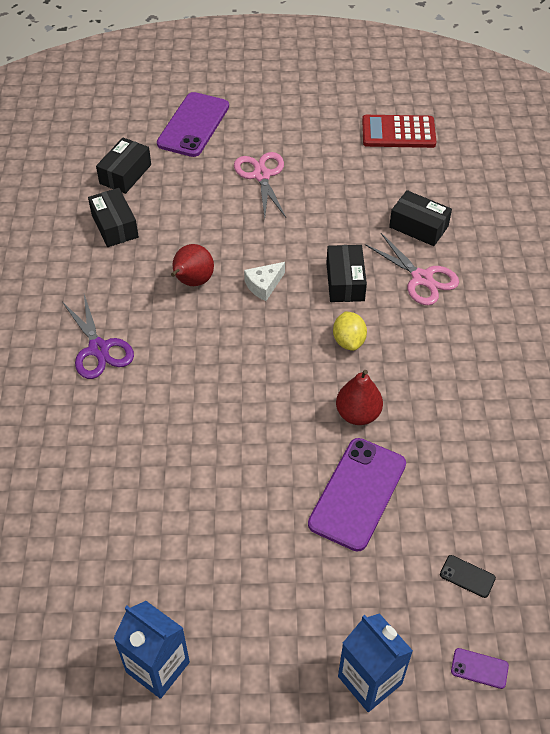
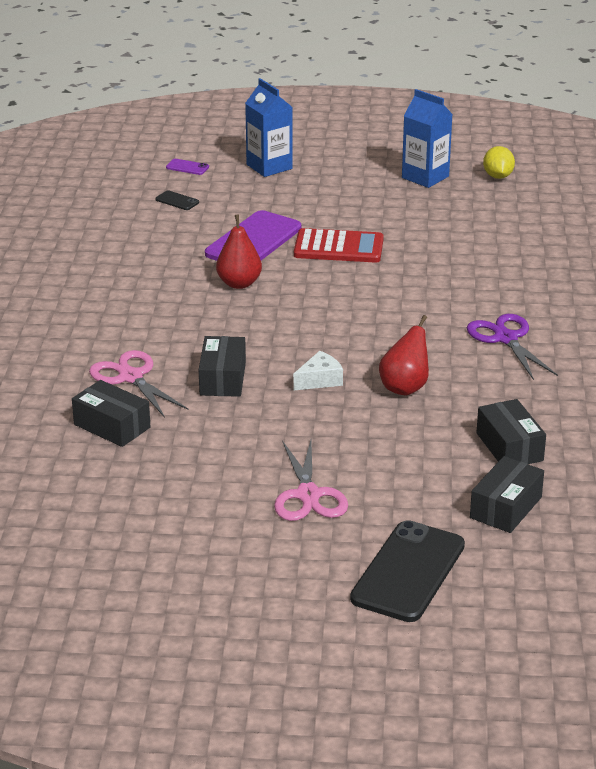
camera: 175 degrees left, 20 degrees down
(193, 125) = (408, 572): purple phone -> black phone
(348, 341) = (233, 332): yellow lemon -> yellow lemon (498, 176)
(398, 132) = (89, 543): red calculator -> red calculator (338, 247)

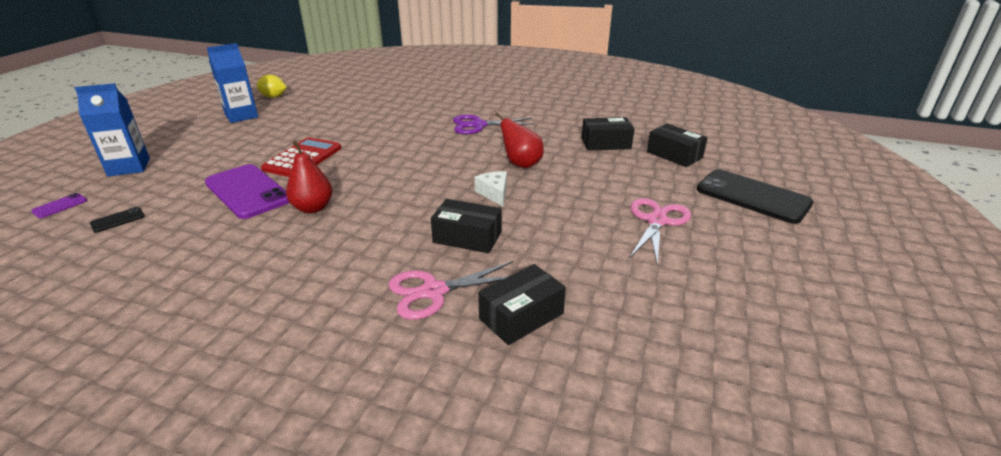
camera: 75 degrees left, 0 degrees up
(308, 495) = (657, 221): pink scissors -> pink scissors turned 75 degrees counterclockwise

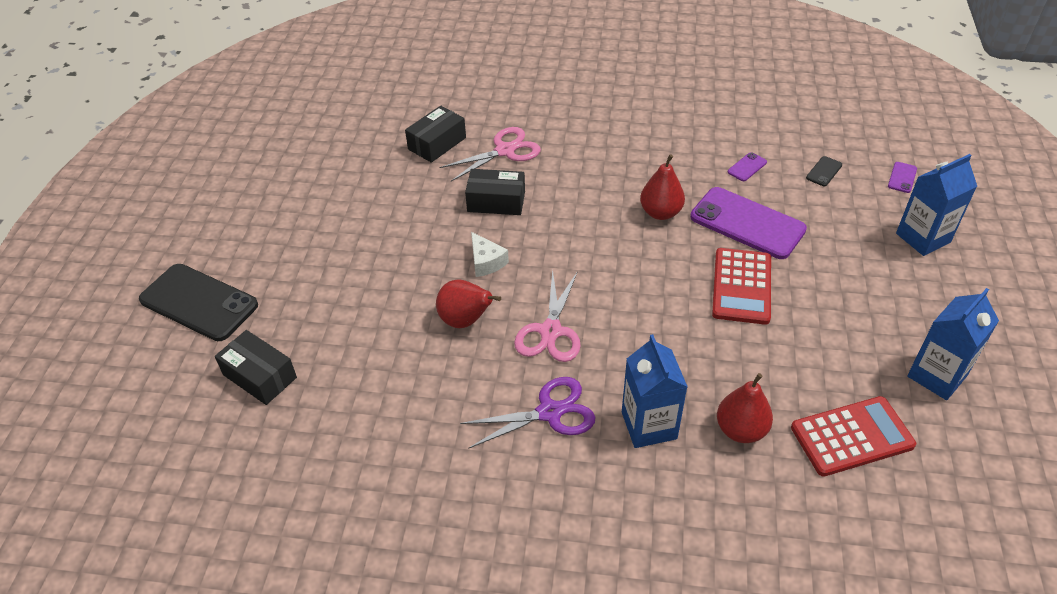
camera: 170 degrees right, 15 degrees up
(183, 234) = (747, 167): none -> purple phone
(273, 97) = (962, 455): yellow lemon -> none
(319, 105) = (852, 437): none -> red calculator
(374, 111) = (741, 430): none -> red pear
(423, 117) = (649, 425): none -> blue carton
(606, 143) = (351, 390): black box -> none
(657, 221) = (317, 248): pink scissors -> pink scissors (550, 331)

